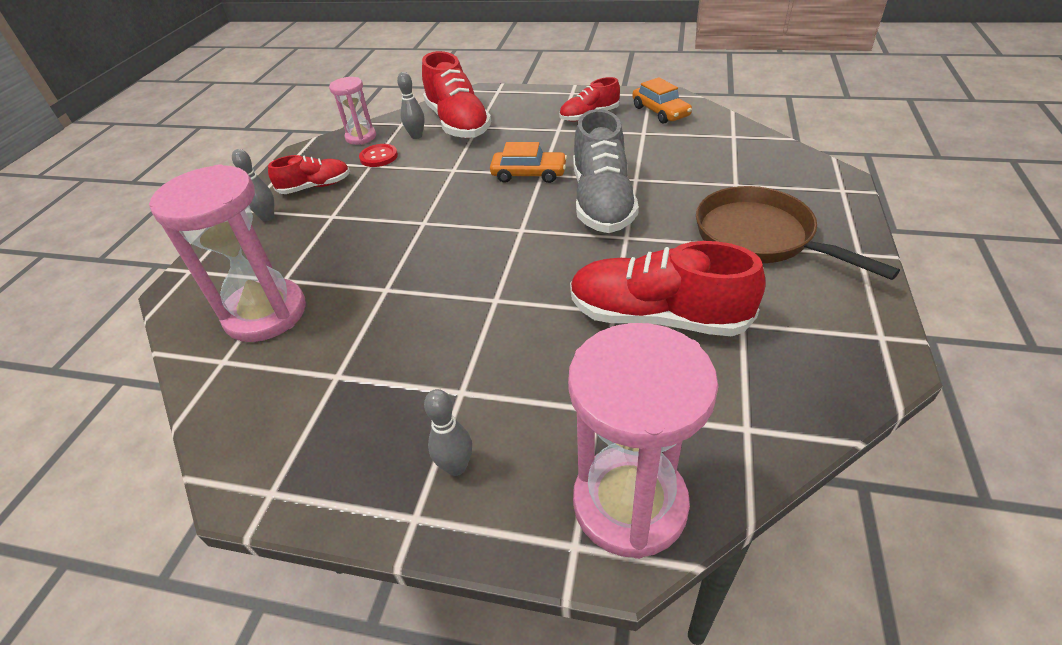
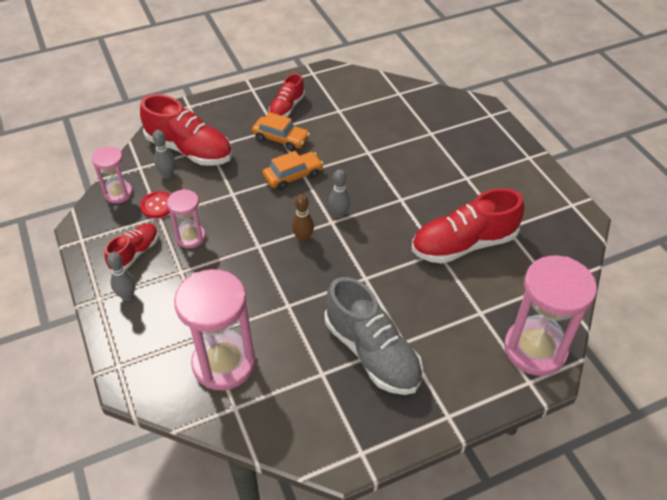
camera: 40 degrees left, 5 degrees up
(374, 191) = (190, 237): none -> pink hourglass
(456, 467) = (442, 381): grey bowling pin -> grey bowling pin (339, 214)
(473, 233) = (303, 239): none -> brown bowling pin
(602, 201) = (363, 179): grey shoe -> grey shoe (372, 352)
(660, 112) = (334, 87): orange car -> orange car (281, 139)
(760, 237) = (473, 167): brown pan -> none

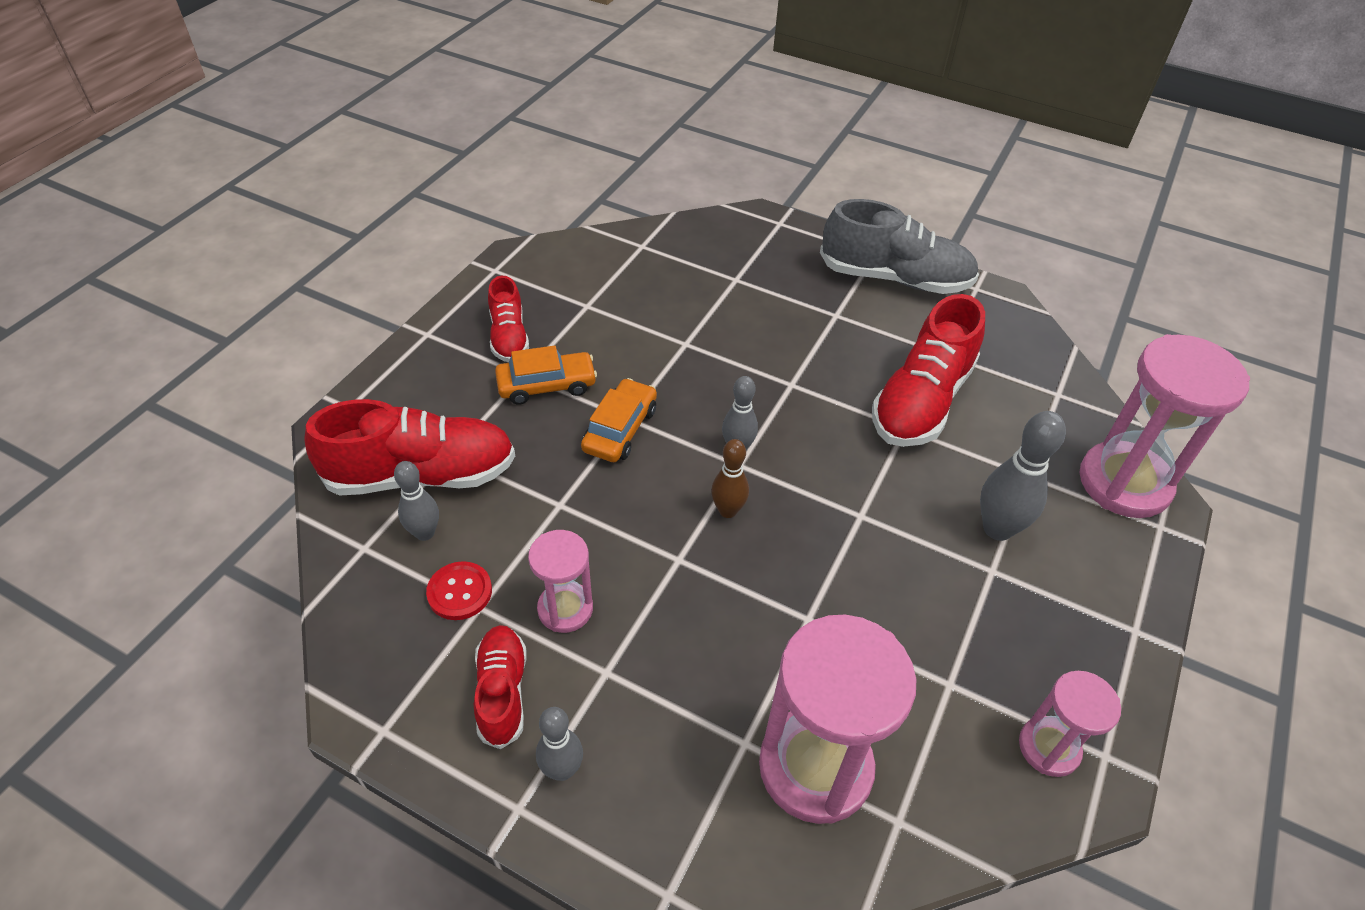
camera: 40 degrees left, 0 degrees up
(118, 193) = (370, 611): pink hourglass -> pink hourglass (1049, 748)
(372, 352) = (974, 610): grey shoe -> grey shoe (895, 278)
(430, 326) = (997, 529): none -> grey bowling pin

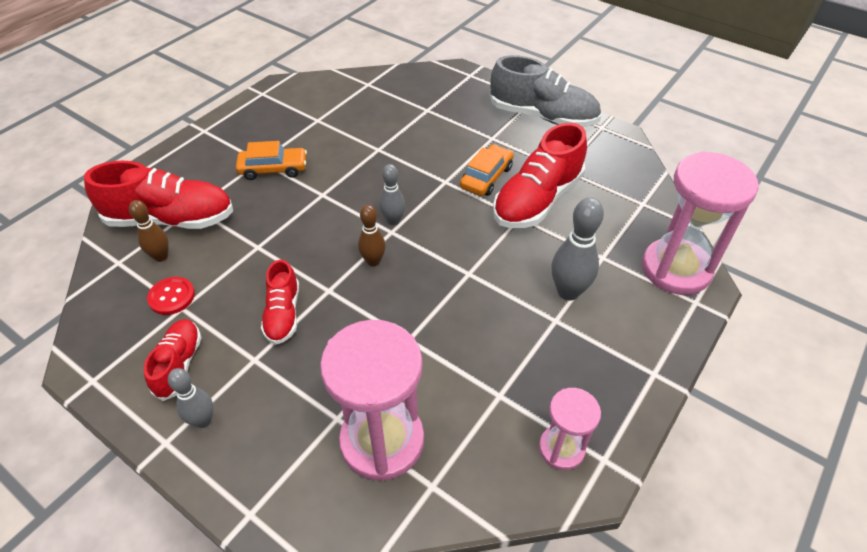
camera: 10 degrees right, 0 degrees up
(425, 533) = (161, 257): grey bowling pin -> brown bowling pin
(509, 336) = (258, 136): red shoe -> red shoe (283, 314)
(565, 609) = (239, 315): pink hourglass -> none
(620, 429) = (314, 201): orange car -> orange car (486, 177)

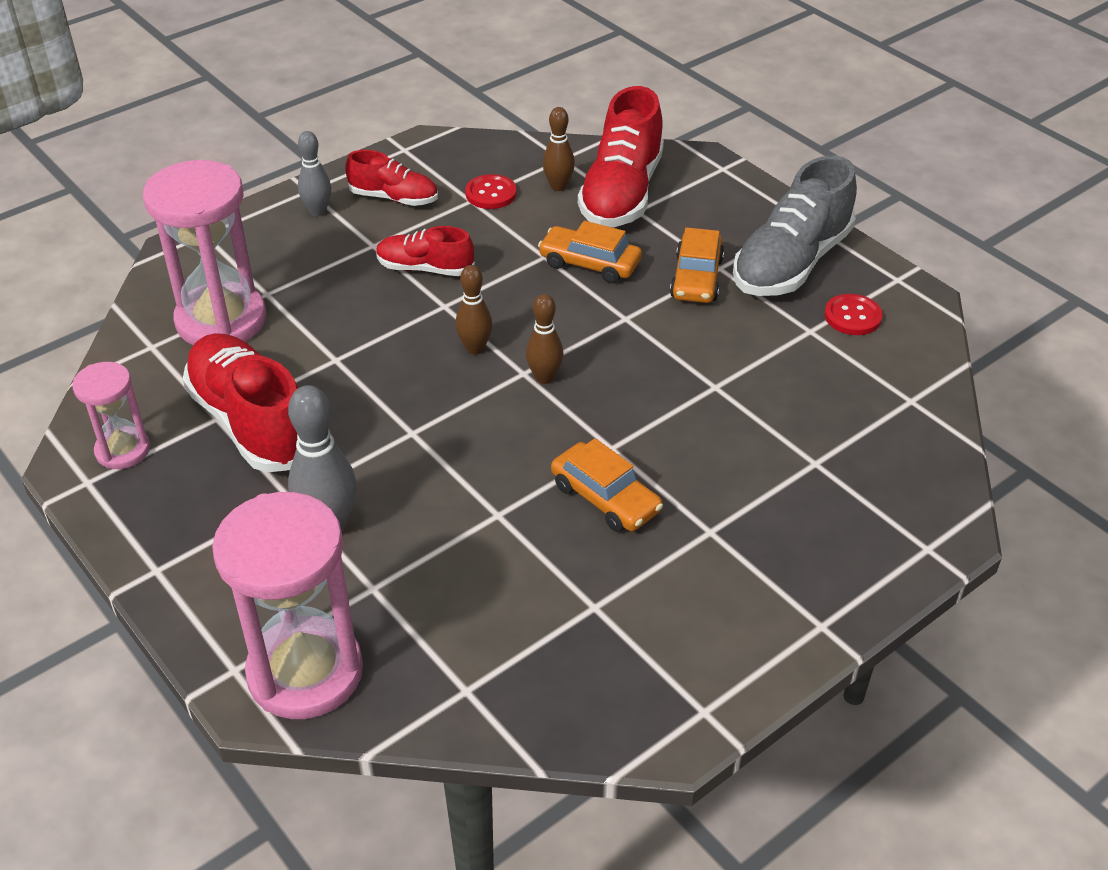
camera: 105 degrees right, 5 degrees down
(264, 221) = (590, 263): none -> orange car
(301, 106) = (852, 316): none -> red button
(393, 221) = (544, 377): grey bowling pin -> brown bowling pin
(537, 200) = (528, 546): red shoe -> red shoe (252, 422)
(542, 116) = (760, 624): grey shoe -> grey shoe (791, 263)

